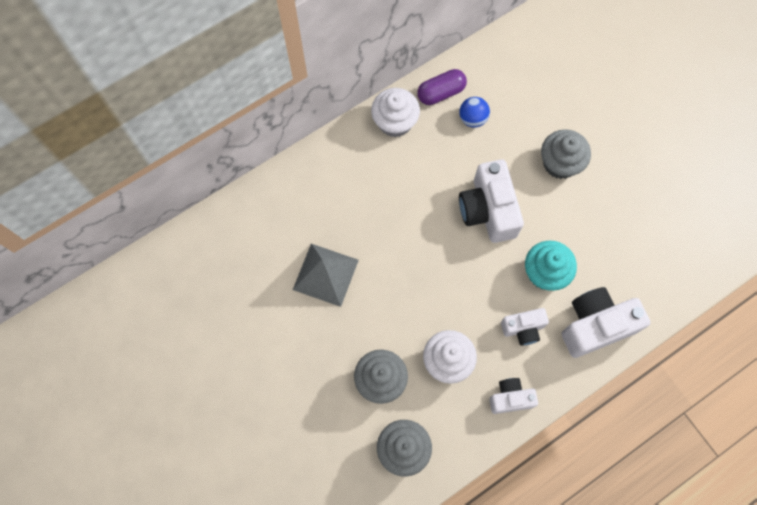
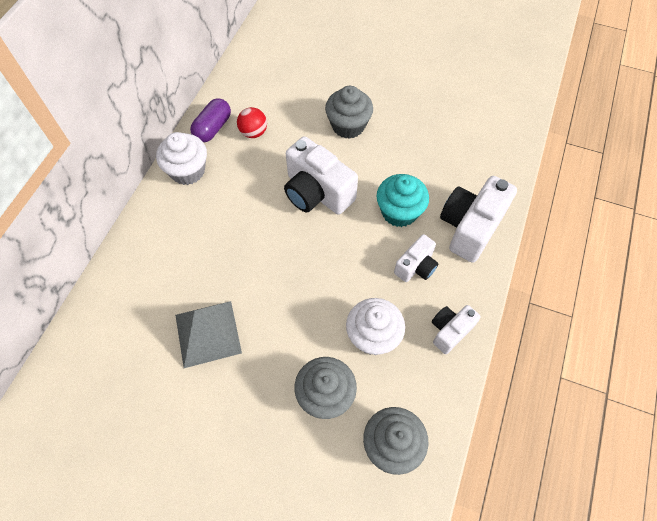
camera: 35 degrees left, 10 degrees down
(472, 118) = (253, 132): blue ball -> red ball

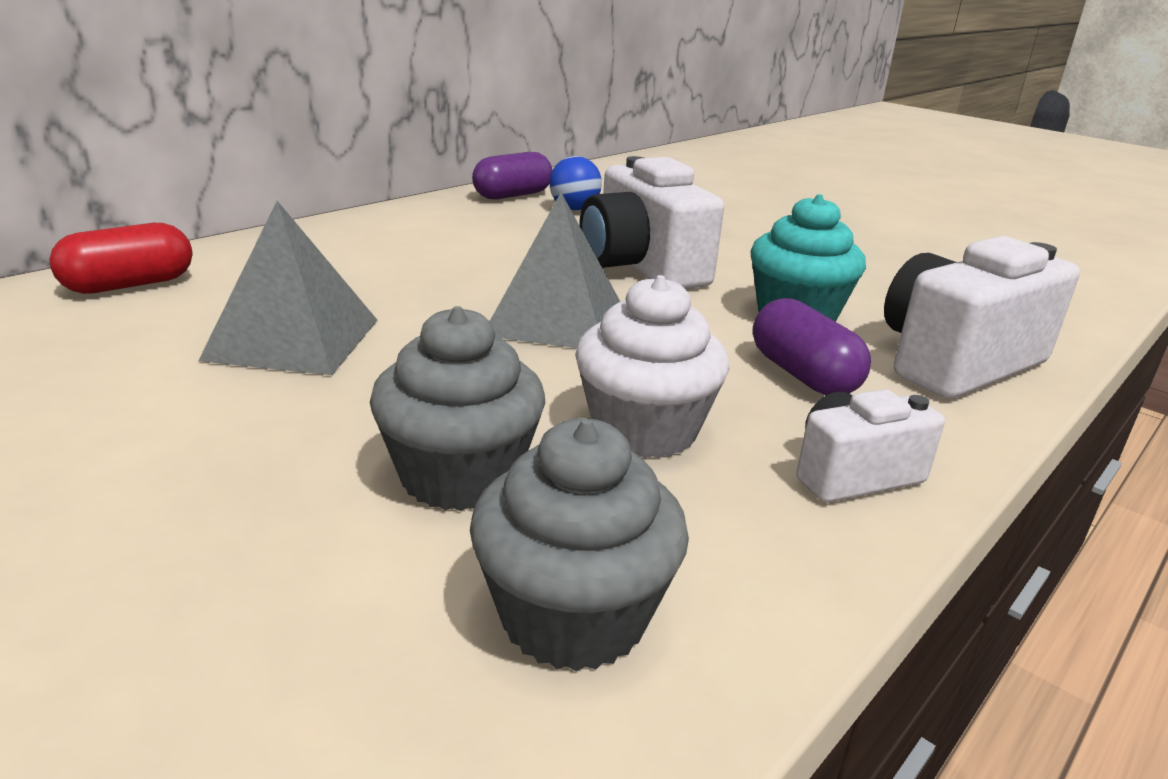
camera: 20 degrees right, 35 degrees down
(102, 322) = (129, 285): none -> red capsule
(187, 171) = (438, 212): white cupcake -> none
(253, 132) = (574, 209): red ball -> blue ball
(302, 264) = (555, 319): none -> grey pyramid
(348, 126) = (742, 232): grey cupcake -> none
(416, 266) = (803, 375): white camera -> purple capsule

